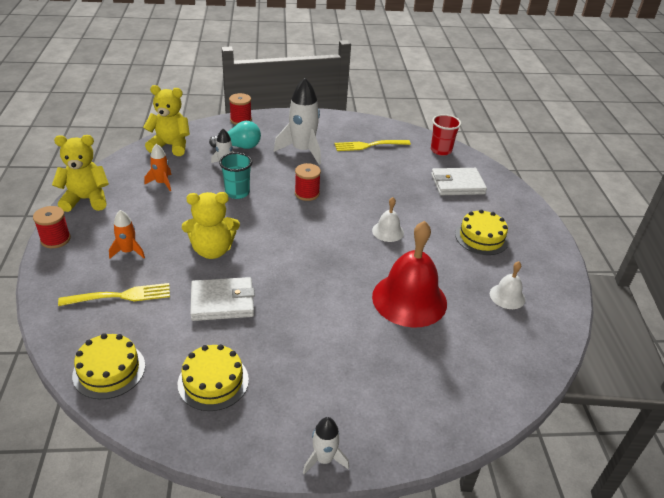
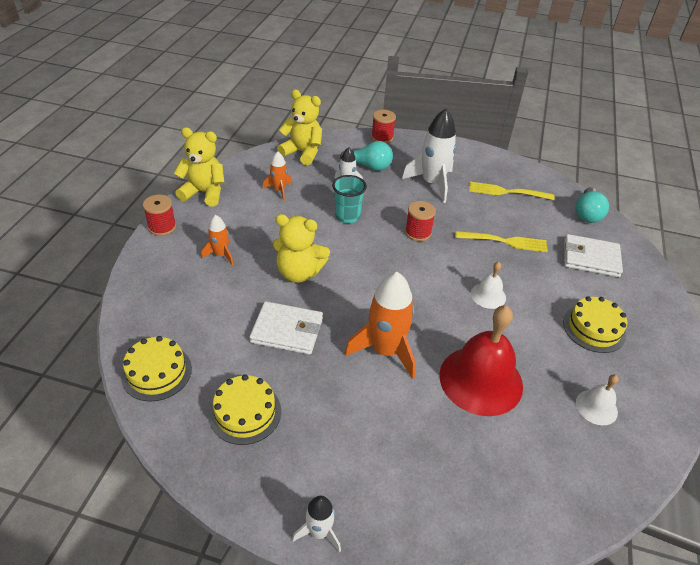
camera: 20 degrees right, 5 degrees up
(120, 296) = (195, 299): yellow fork -> yellow fork (504, 241)
(319, 296) = (385, 350): none -> orange rocket
(441, 150) = (587, 214): red cup -> turquoise light bulb

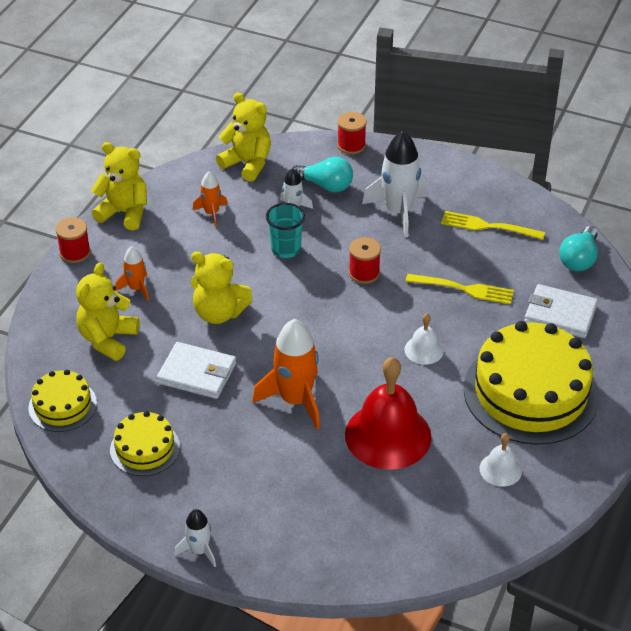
camera: 10 degrees right, 0 degrees up
(198, 302) = (108, 339): none -> yellow teddy bear
(594, 328) = (530, 392): yellow cake -> yellow cake, size x2.00

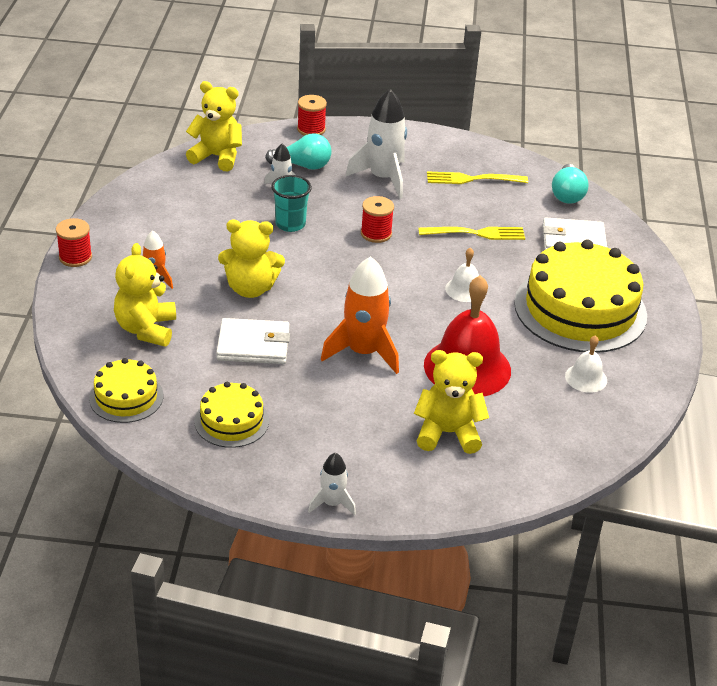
camera: 20 degrees left, 5 degrees down
(124, 213) = (111, 215): yellow teddy bear -> yellow teddy bear (448, 433)
(211, 213) = (201, 203): orange rocket -> none

